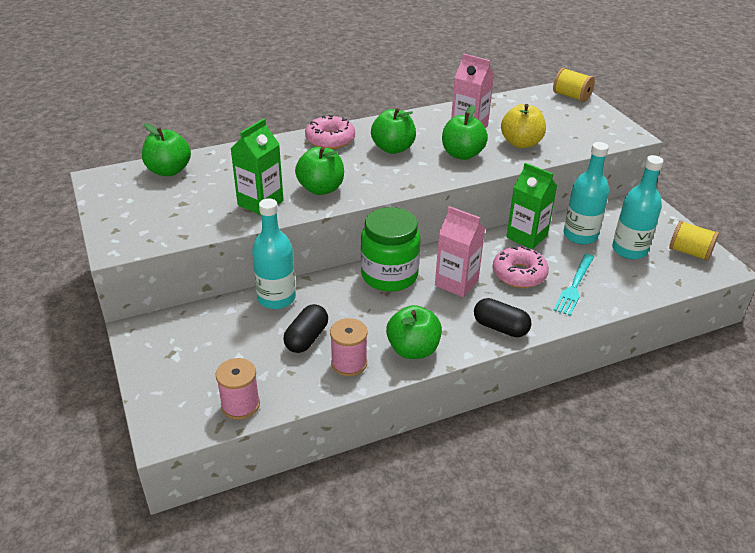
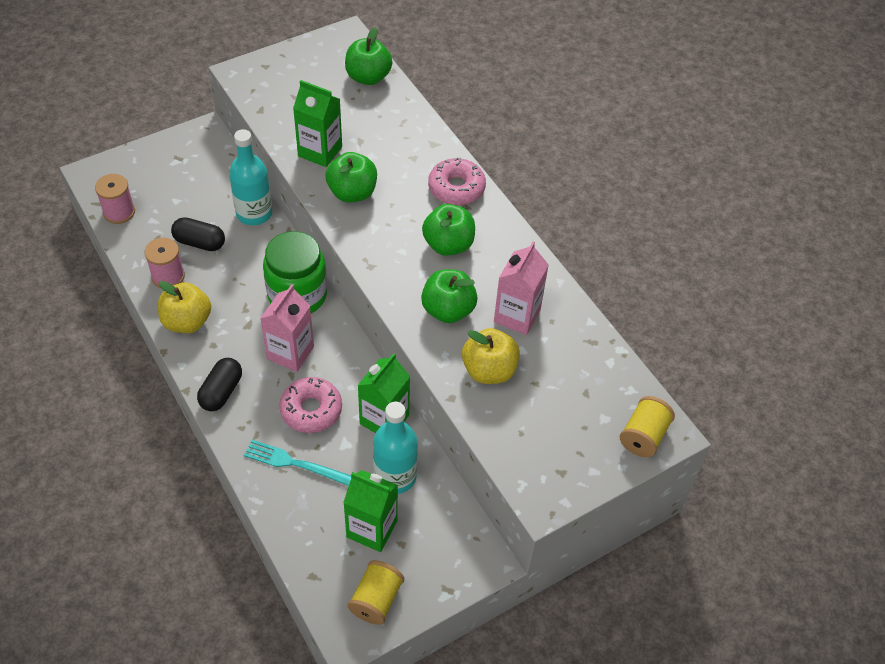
camera: 80 degrees right, 15 degrees up
(413, 349) = (187, 322): green apple -> yellow apple
(629, 250) = (372, 529): turquoise bottle -> green carton

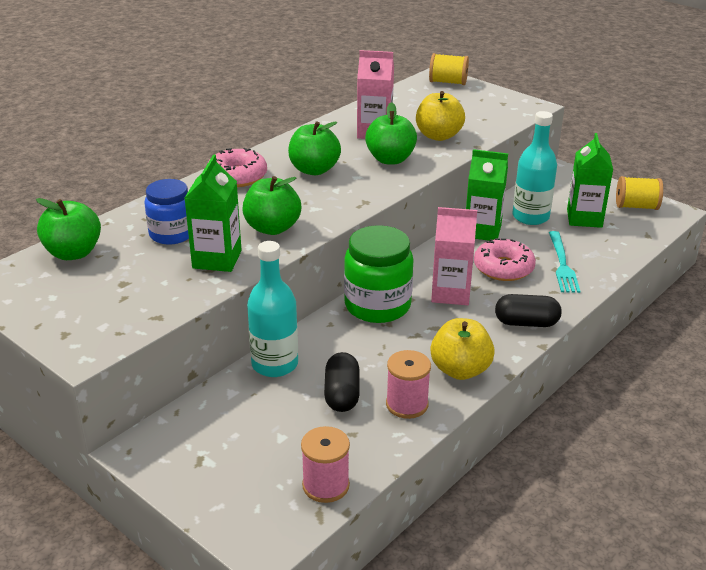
camera: 105 degrees left, 20 degrees down
(371, 132) = (172, 234): none -> blue jar

